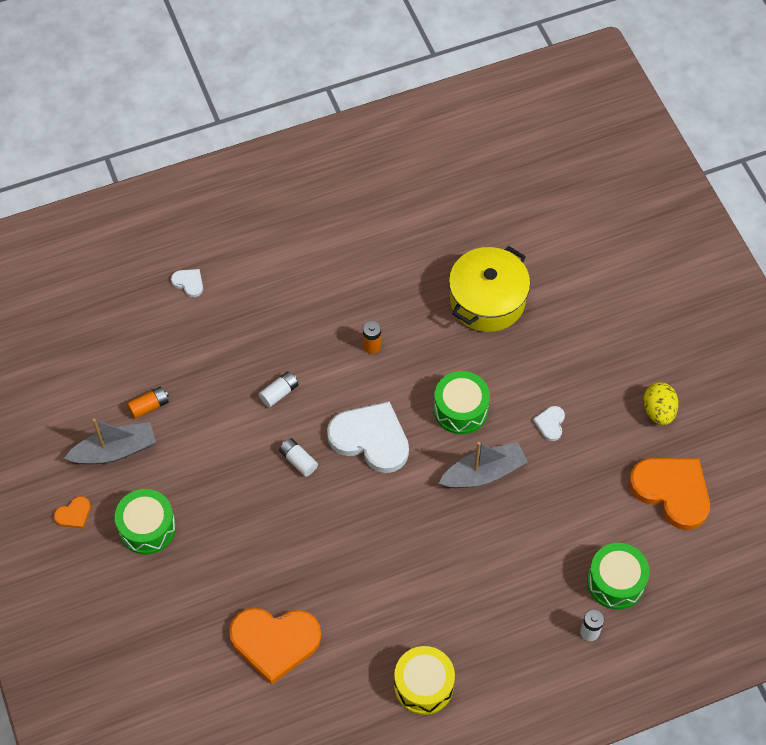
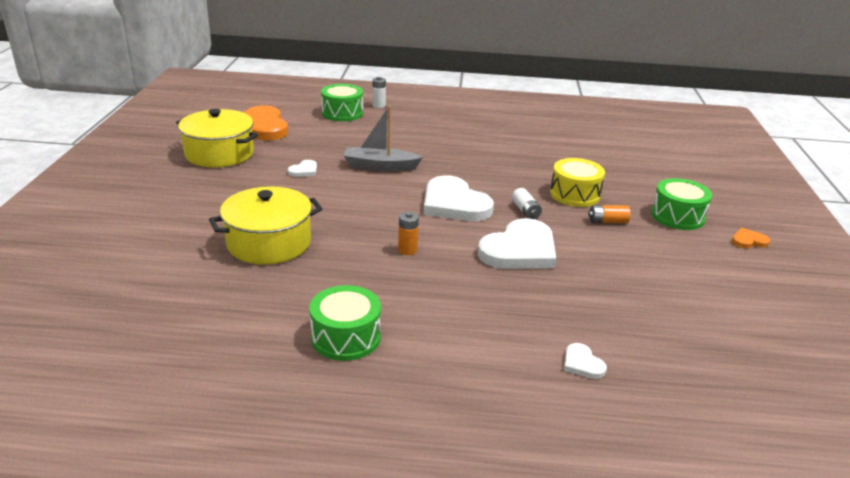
camera: 155 degrees left, 30 degrees down
(115, 450) = (703, 264): grey boat -> none
(149, 406) = (660, 281): orange battery -> orange battery (607, 221)
(275, 642) = (589, 150): orange heart -> none
(279, 393) = (519, 250): white battery -> white heart
(423, 685) = (498, 116): yellow drum -> yellow drum (575, 194)
(460, 409) = (365, 195): green drum -> green drum (346, 337)
(658, 411) = (219, 153): yellow egg -> yellow pot

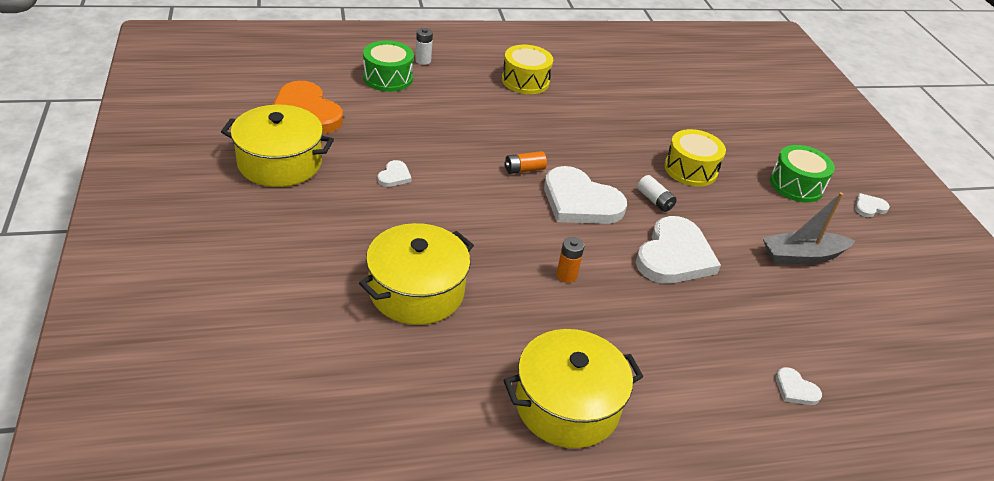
camera: 20 degrees left, 10 degrees up
(346, 337) = (567, 405): green drum -> yellow pot
(380, 166) = (475, 157): grey boat -> grey boat (802, 256)
(458, 124) = (525, 81): none -> yellow drum
(607, 221) = (737, 202): orange battery -> orange battery (524, 169)
(748, 241) = (869, 207): orange heart -> white heart

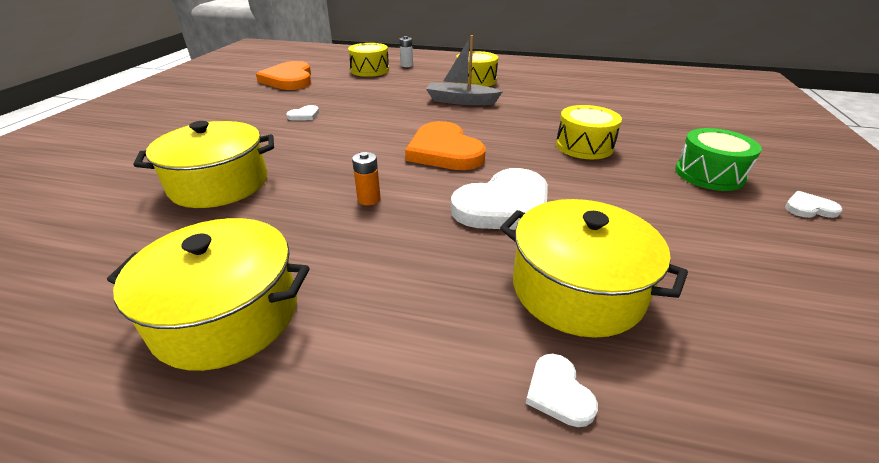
camera: 30 degrees right, 5 degrees down
(280, 163) = (235, 99): yellow pot -> yellow pot (577, 289)
(388, 78) = (370, 70): green drum -> yellow drum
(524, 169) = (415, 125): orange battery -> none
(580, 201) = (444, 151): white heart -> orange heart
(655, 200) = (523, 161): white battery -> none
(802, 256) = (676, 236): grey boat -> grey boat (461, 101)

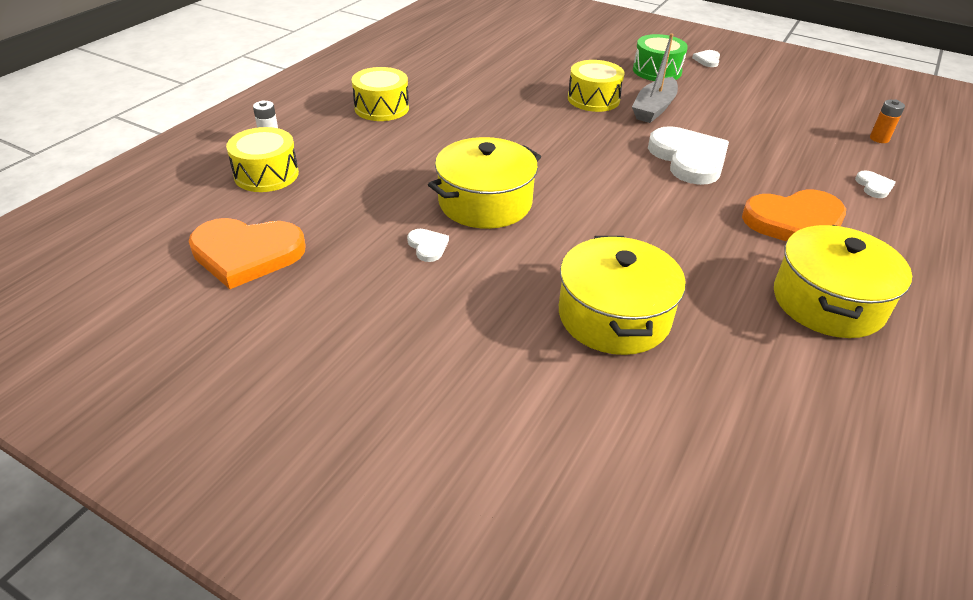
camera: 75 degrees left, 5 degrees up
(369, 199) = (667, 220): orange battery -> orange battery (879, 139)
(444, 151) = (579, 166): orange heart -> orange heart (795, 222)
(461, 101) = (447, 131): grey boat -> grey boat (654, 108)
(558, 392) = (874, 186): white heart -> white heart turned 90 degrees counterclockwise
(577, 289) = (791, 158): yellow pot -> yellow pot (485, 202)

